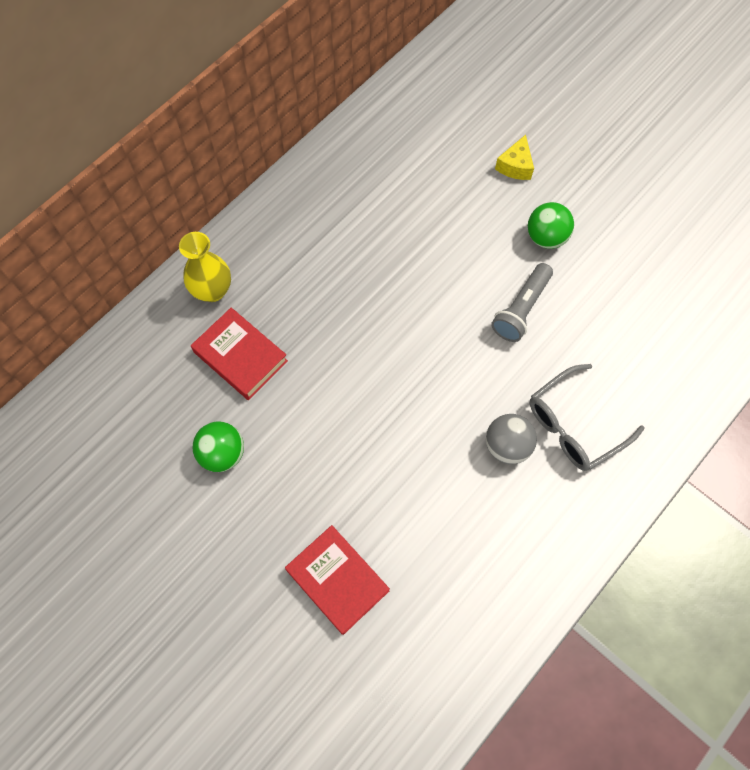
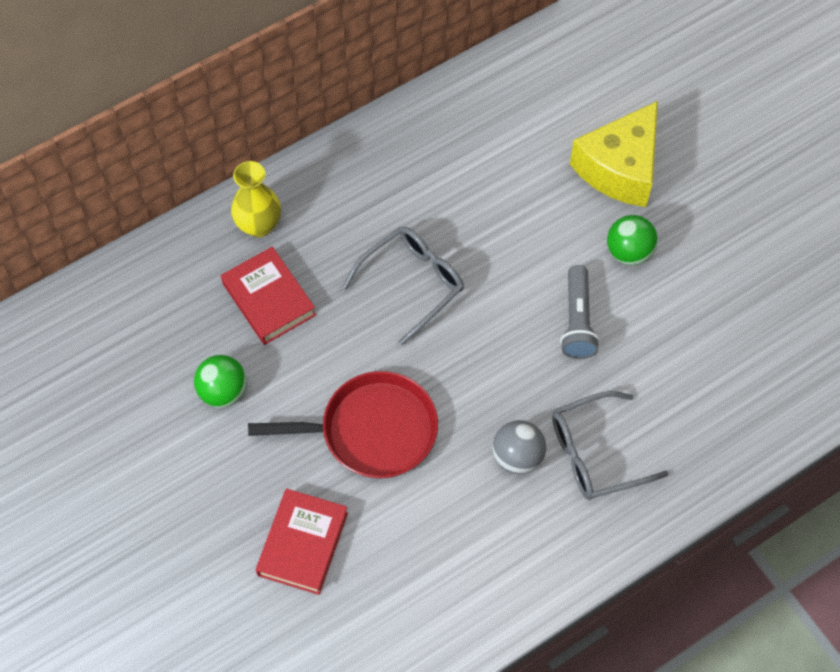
camera: 15 degrees right, 5 degrees down
(337, 580) = (303, 544): red book -> red book turned 45 degrees clockwise
(366, 310) = (412, 283): none -> grey glasses
(370, 455) = (372, 430): none -> red pan
(515, 166) = (620, 168): yellow cheese -> yellow cheese, size x2.13
(521, 309) = (577, 321): grey flashlight -> grey flashlight turned 45 degrees counterclockwise

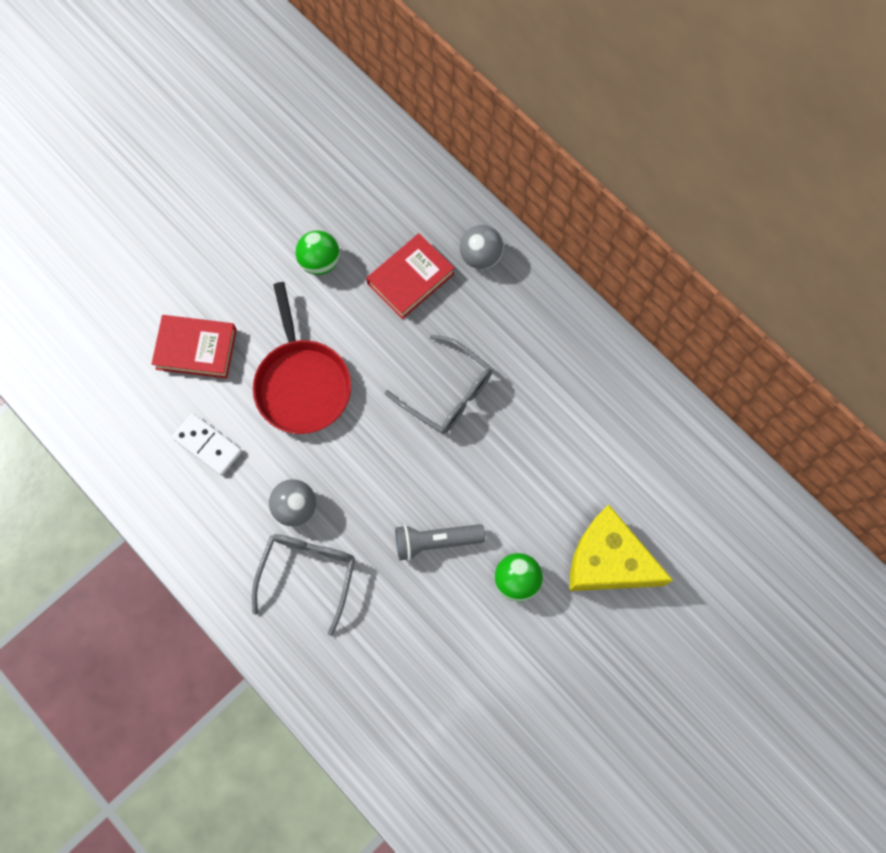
camera: 80 degrees right, 10 degrees up
(259, 225) = (480, 256): yellow vase -> grey ball
(427, 544) = (207, 445): none -> white domino
(596, 453) = (308, 574): grey glasses -> grey glasses turned 45 degrees clockwise

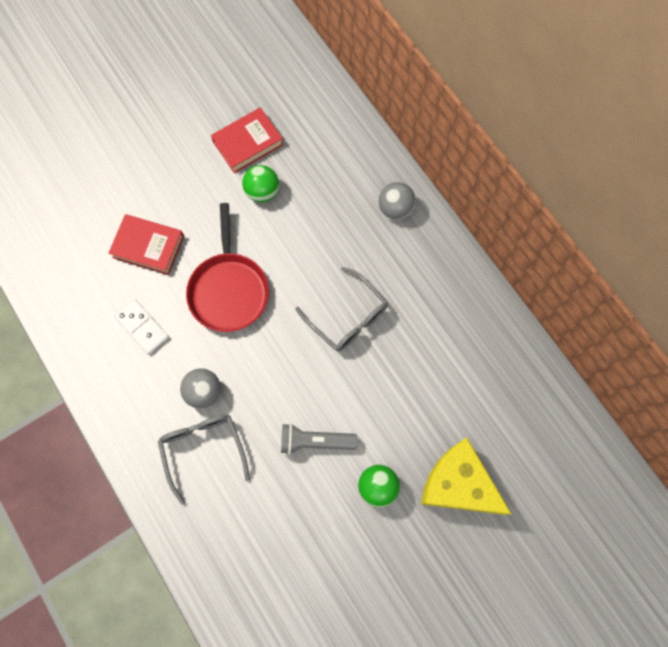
camera: 10 degrees right, 0 degrees up
(308, 574) = (203, 450): grey glasses -> grey glasses turned 45 degrees counterclockwise
(410, 279) = (334, 218): red book -> red book (248, 143)

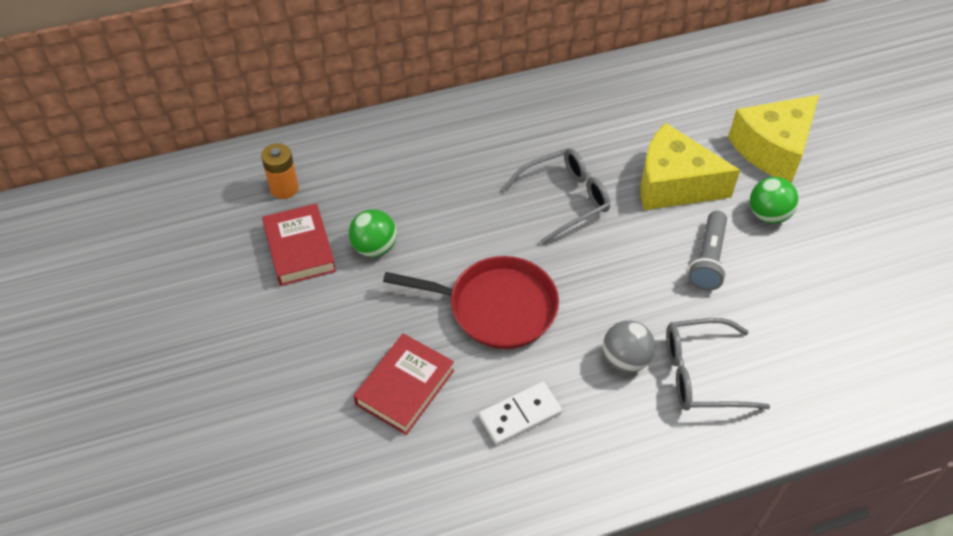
camera: 75 degrees left, 20 degrees down
(301, 114) = (284, 188): none -> orange battery
(389, 401) = (673, 184): none -> yellow cheese
(395, 208) = (445, 130): grey ball -> none

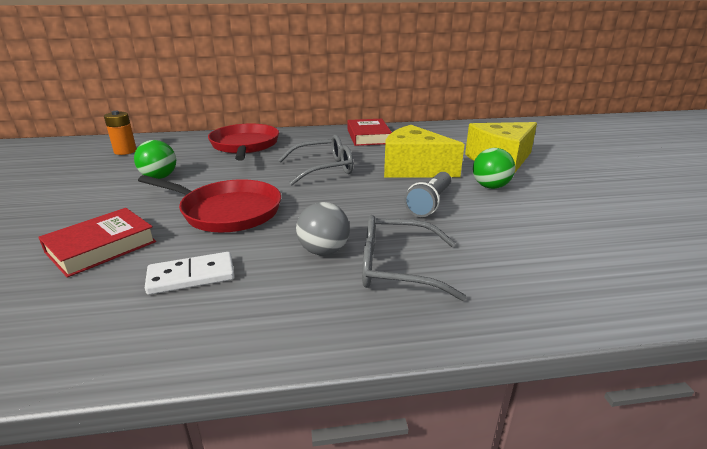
camera: 10 degrees right, 25 degrees down
(300, 249) = (104, 174): red book -> red book (368, 136)
(436, 151) = (245, 145): none -> red pan

